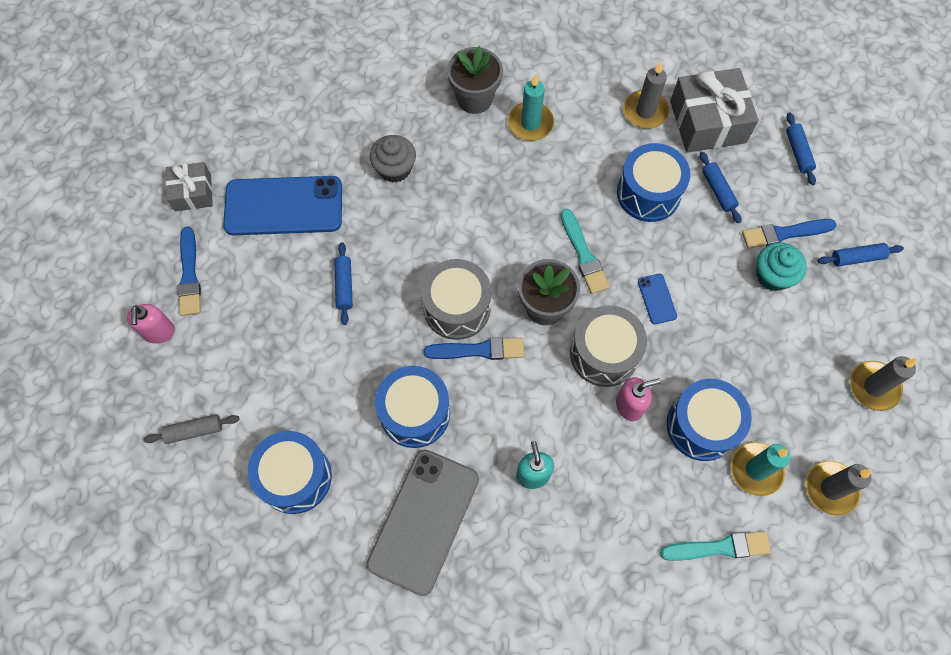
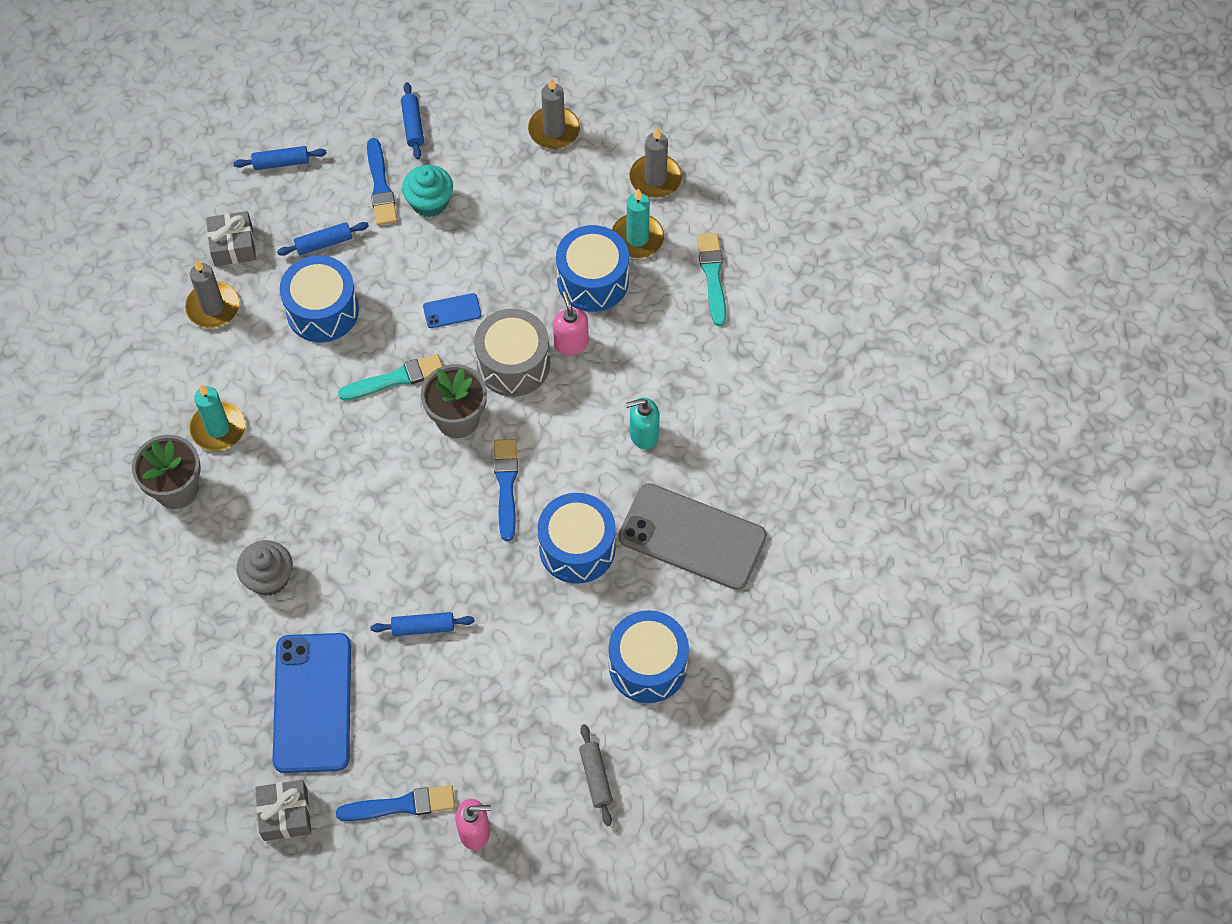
camera: 90 degrees left, 5 degrees down
(457, 308) = (455, 507): grey drum -> none
(707, 122) = (233, 245): grey gift -> grey gift, size x0.58

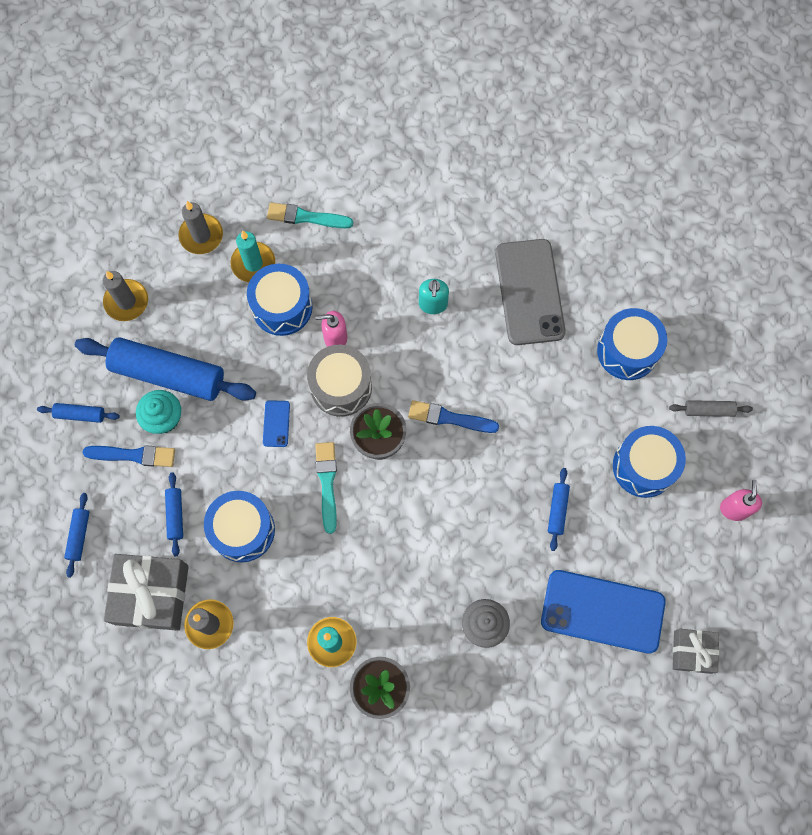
camera: 75 degrees left, 10 degrees up
(233, 245) = (151, 595): grey gift -> grey gift, size x1.72
(401, 805) = (702, 559): blue brush -> none
(481, 193) = (168, 374): none -> blue rolling pin
(577, 548) = (517, 378): blue drum -> blue drum (644, 466)
(692, 537) = (529, 292): grey phone -> grey phone turned 45 degrees counterclockwise

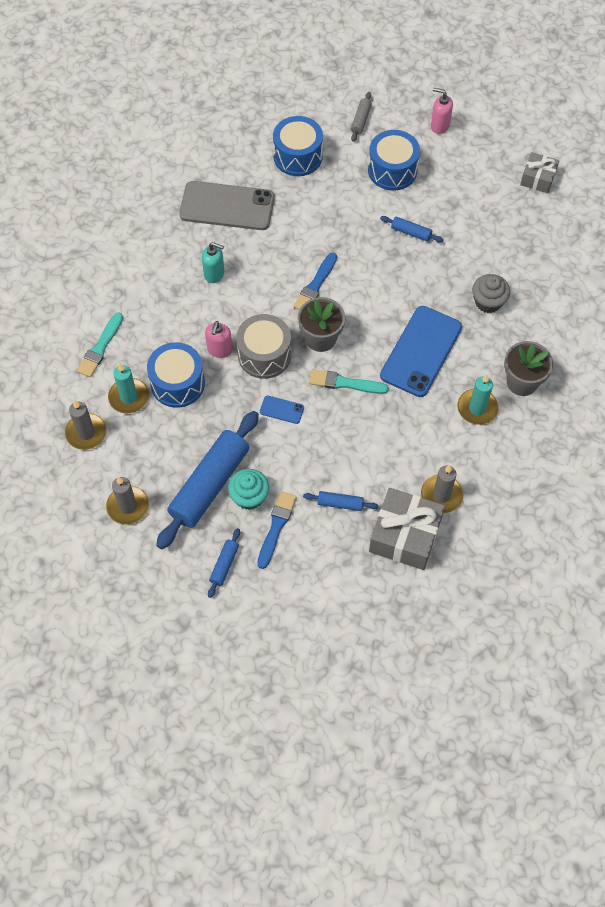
camera: 75 degrees left, 10 degrees down
(79, 536) = (337, 585): blue rolling pin -> none
(243, 530) = (367, 454): blue drum -> none
(602, 611) = (495, 224): blue phone -> blue phone (421, 351)

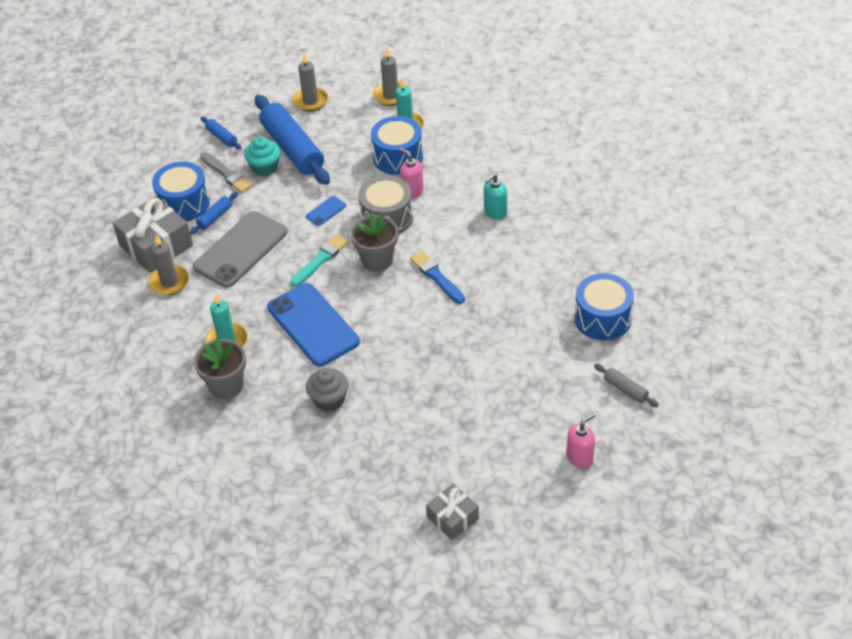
camera: 120 degrees right, 15 degrees down
(100, 347) = (465, 123): turquoise brush -> none
(227, 206) = (569, 245): grey phone -> grey phone (241, 249)
(276, 527) = (227, 174): blue brush -> grey brush
(392, 170) = (540, 389): blue drum -> blue drum (184, 203)
(411, 232) = (451, 372): blue rolling pin -> none

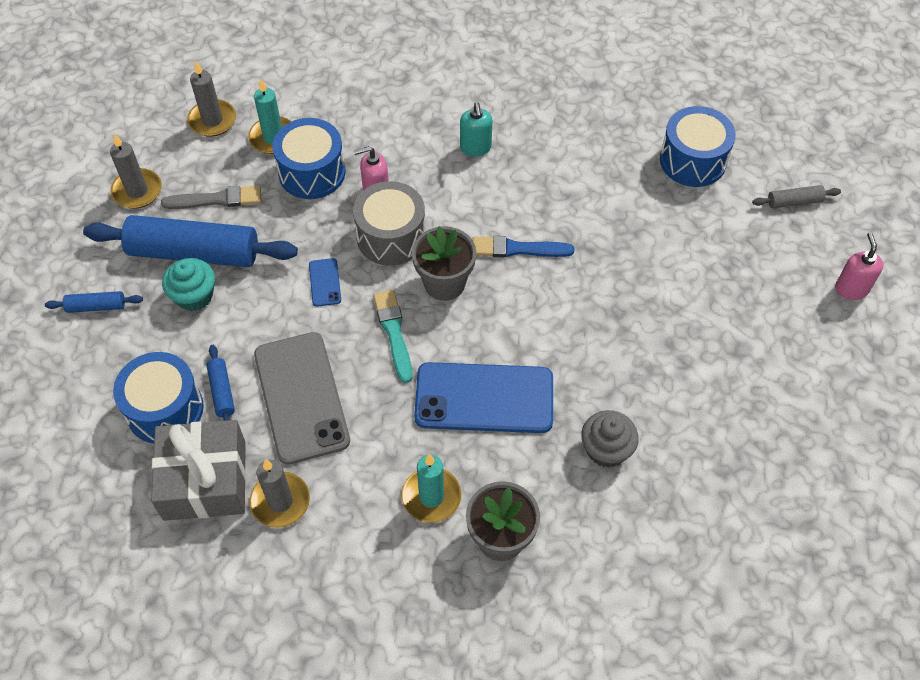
camera: 55 degrees left, 10 degrees up
(227, 174) = (164, 338): grey brush -> grey brush (216, 199)
(452, 518) = (851, 438): grey gift -> none

